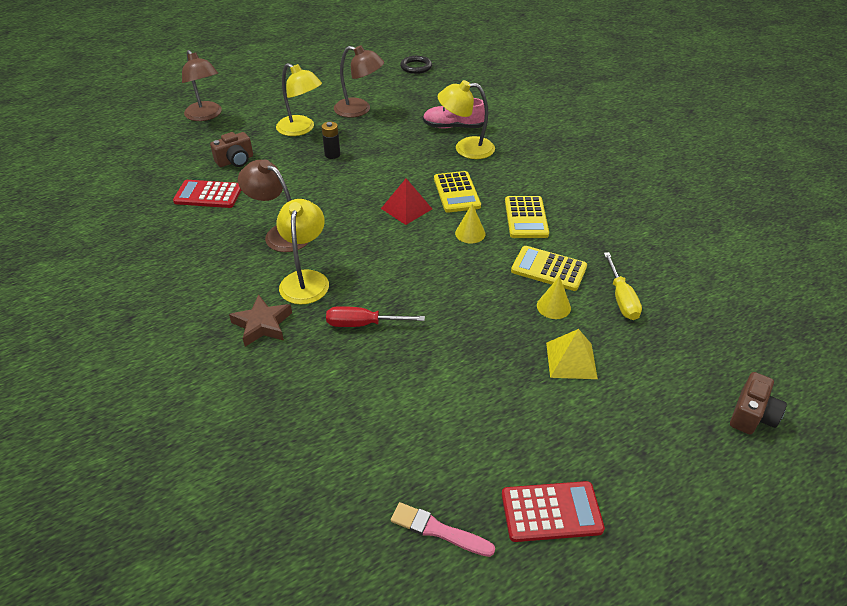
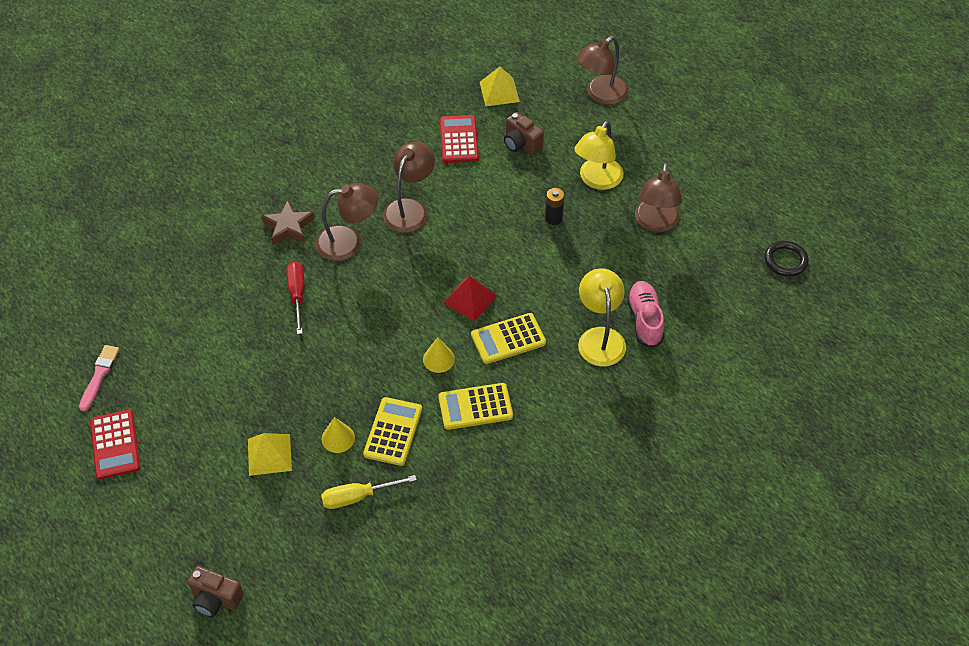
camera: 80 degrees right, 10 degrees up
(162, 165) = (499, 92): none -> yellow pyramid
(305, 279) = (348, 242): yellow lamp -> brown lamp

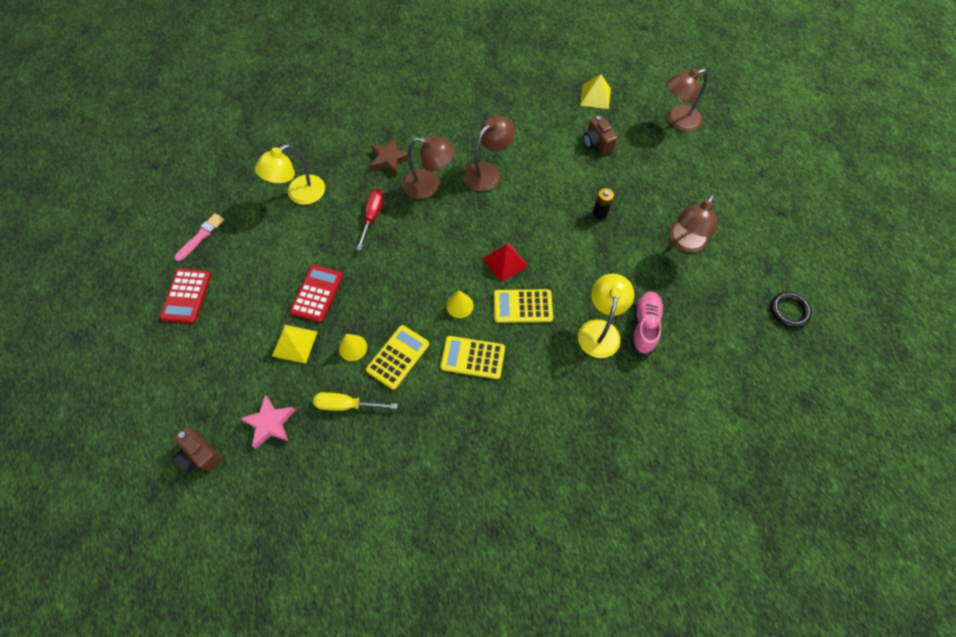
camera: 20 degrees right, 10 degrees up
(280, 542) = (270, 423): none -> pink star
(459, 140) = (548, 126): red calculator -> red calculator (317, 294)
(597, 180) = (648, 191): yellow lamp -> yellow lamp (299, 194)

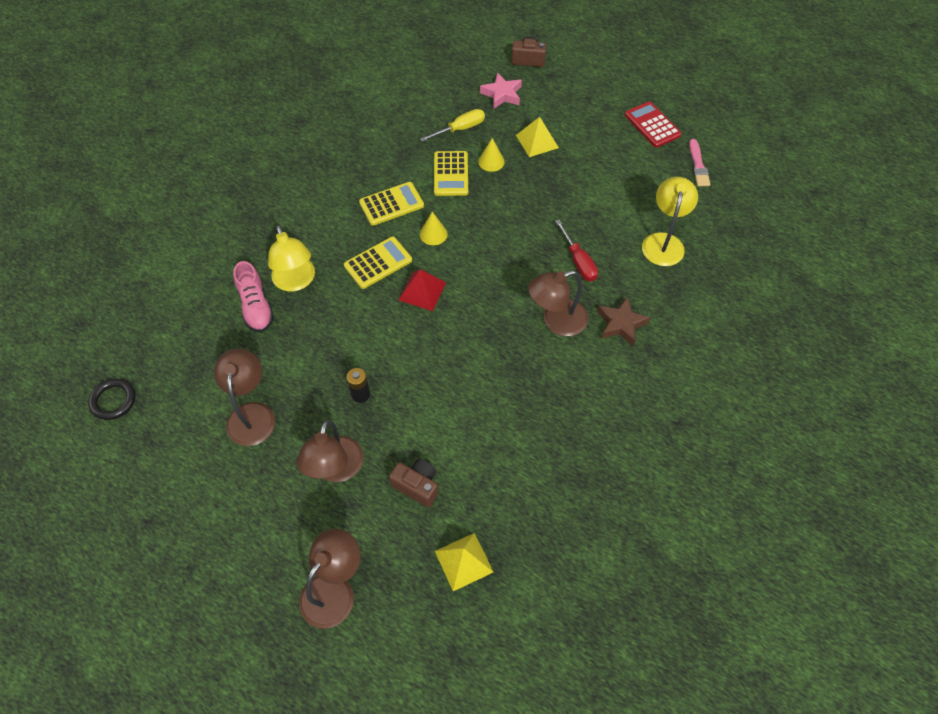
camera: 145 degrees right, 5 degrees down
(317, 294) = (557, 179): red calculator -> none
(487, 172) = (511, 371): brown lamp -> brown lamp (336, 469)

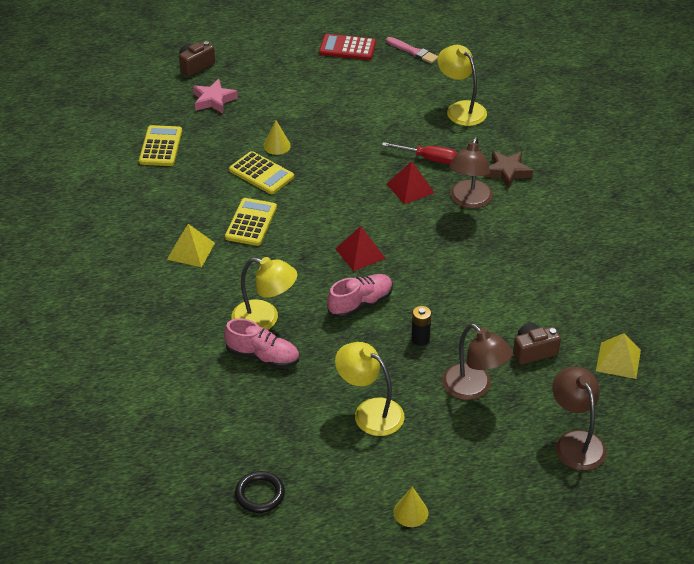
camera: 50 degrees left, 15 degrees down
(251, 414) = (370, 412): brown lamp -> yellow lamp
(366, 328) = (360, 303): none -> pink shoe
(378, 263) = (303, 262): yellow calculator -> yellow calculator (160, 146)
(433, 234) = (311, 216): yellow cone -> yellow cone (410, 512)
(460, 129) = (220, 142): yellow screwdriver -> none
(530, 272) = (410, 188): none -> red pyramid
(537, 141) = (287, 111): yellow pyramid -> yellow pyramid (191, 251)

